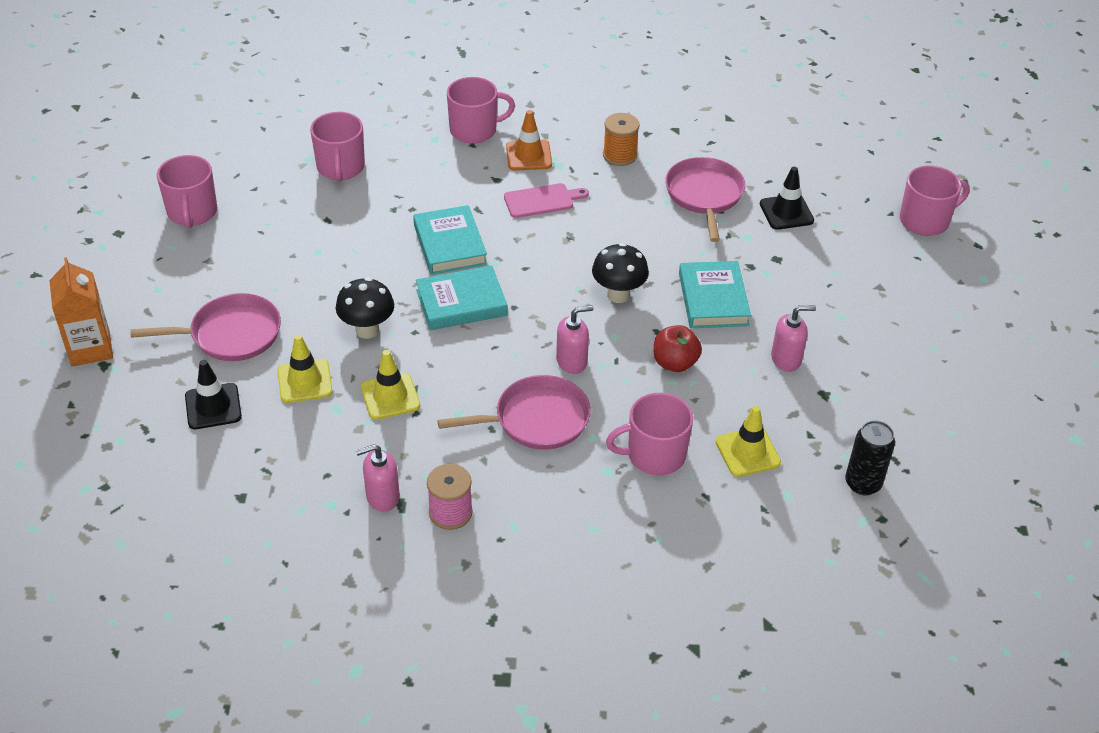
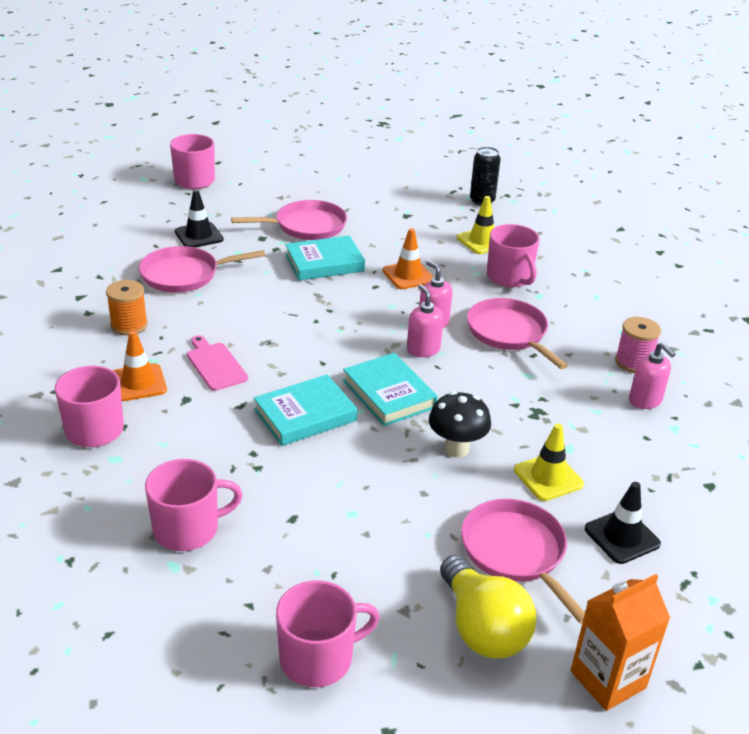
camera: 105 degrees left, 10 degrees down
(171, 296) = (482, 628): none -> yellow light bulb
(390, 396) = (533, 417): yellow traffic cone -> none
(618, 295) = (339, 308): black mushroom -> none
(675, 363) = (408, 275): red apple -> orange traffic cone
(786, 359) = (378, 230): pink soap dispenser -> pink soap dispenser (423, 349)
(801, 298) = (307, 226): none -> pink pan

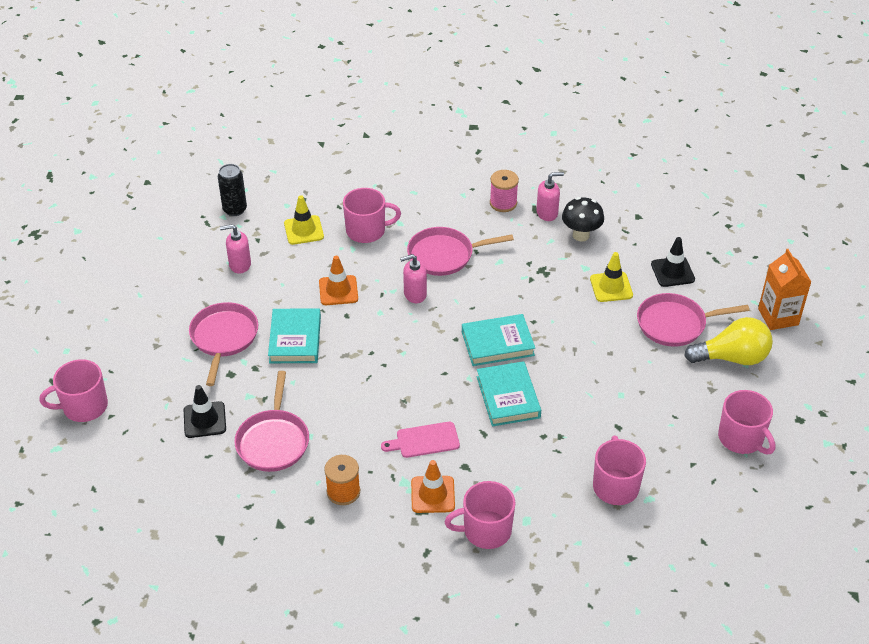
camera: 70 degrees left, 10 degrees up
(318, 658) = (741, 438): pink mug -> pink mug turned 150 degrees clockwise
(423, 349) = (448, 309): pink soap dispenser -> pink soap dispenser (239, 265)
(456, 449) = (570, 324): black mushroom -> black mushroom (581, 235)

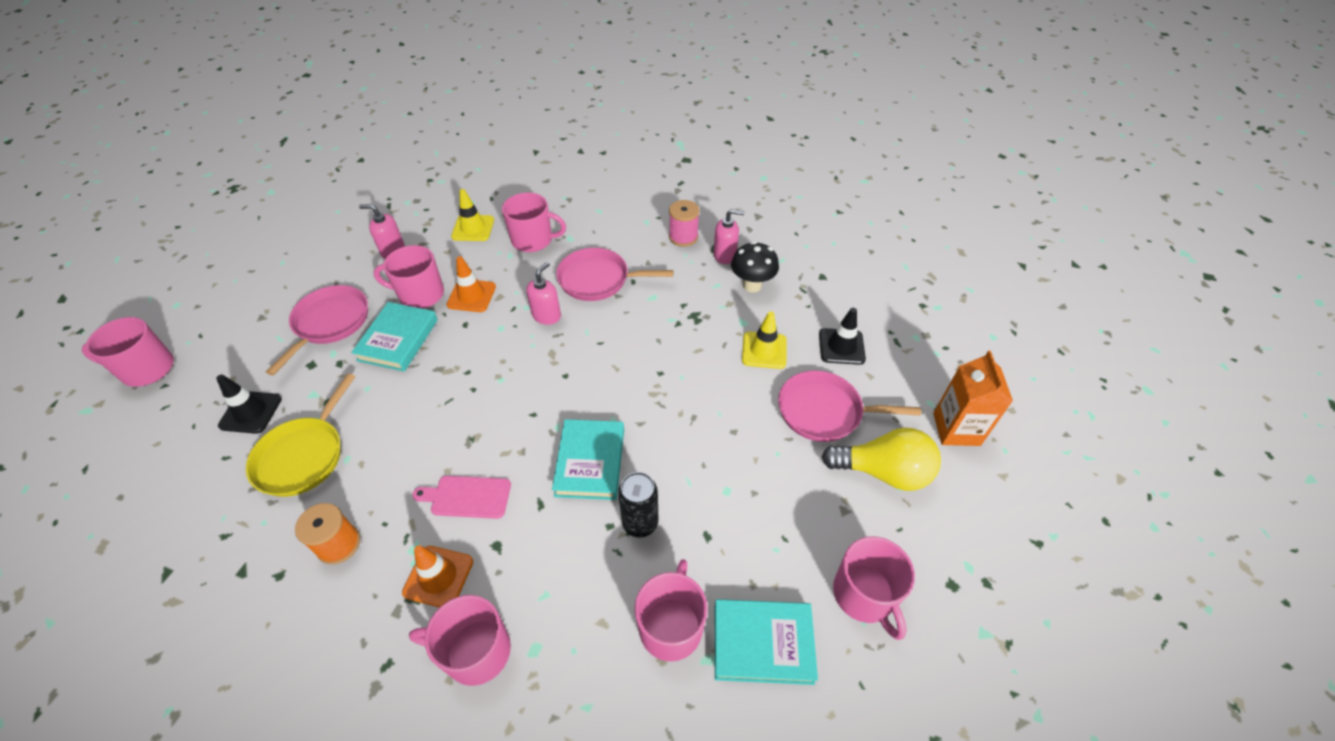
camera: 15 degrees right, 5 degrees up
(235, 209) = (421, 197): black can -> black can (640, 523)
(273, 441) = (303, 456): pink pan -> yellow pan
(291, 298) = (420, 294): none -> pink mug
(414, 294) = (546, 315): pink soap dispenser -> pink soap dispenser turned 120 degrees clockwise
(497, 343) = (608, 391): turquoise book -> turquoise book (762, 643)

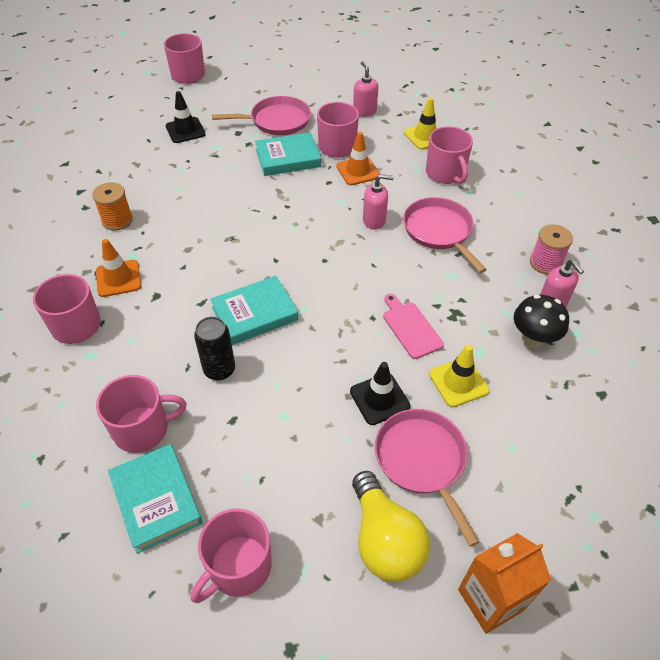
camera: 60 degrees right, 0 degrees up
(303, 456) = (168, 170): yellow pan -> none
(467, 497) = (184, 261): pink cutting board -> pink cutting board (410, 328)
(841, 346) = (517, 447): black traffic cone -> black traffic cone (379, 399)

